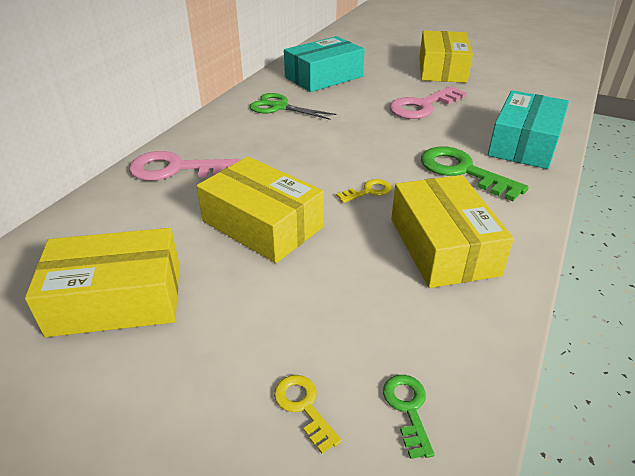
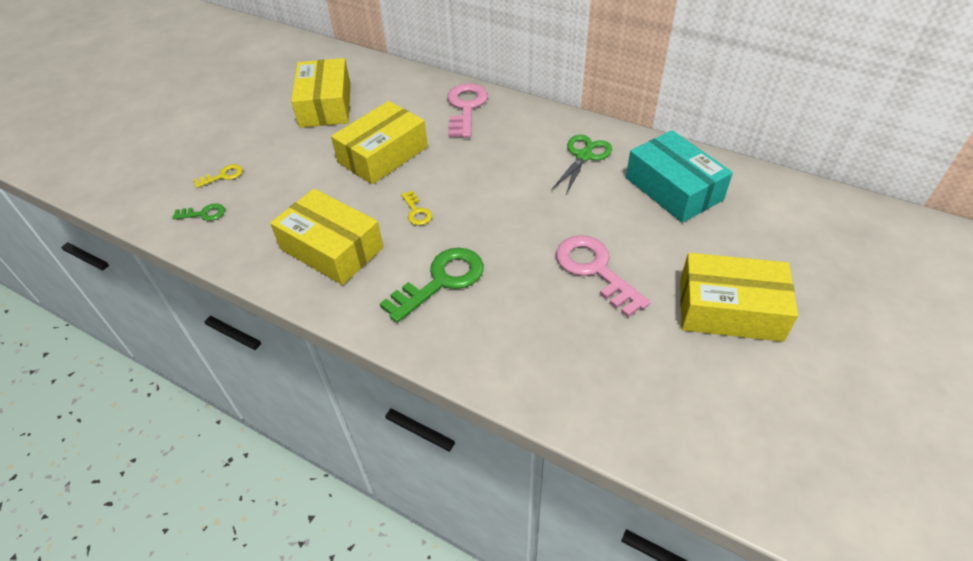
camera: 95 degrees right, 10 degrees up
(442, 246) = (332, 248): yellow box -> yellow box turned 45 degrees clockwise
(524, 144) = (496, 349): turquoise box -> none

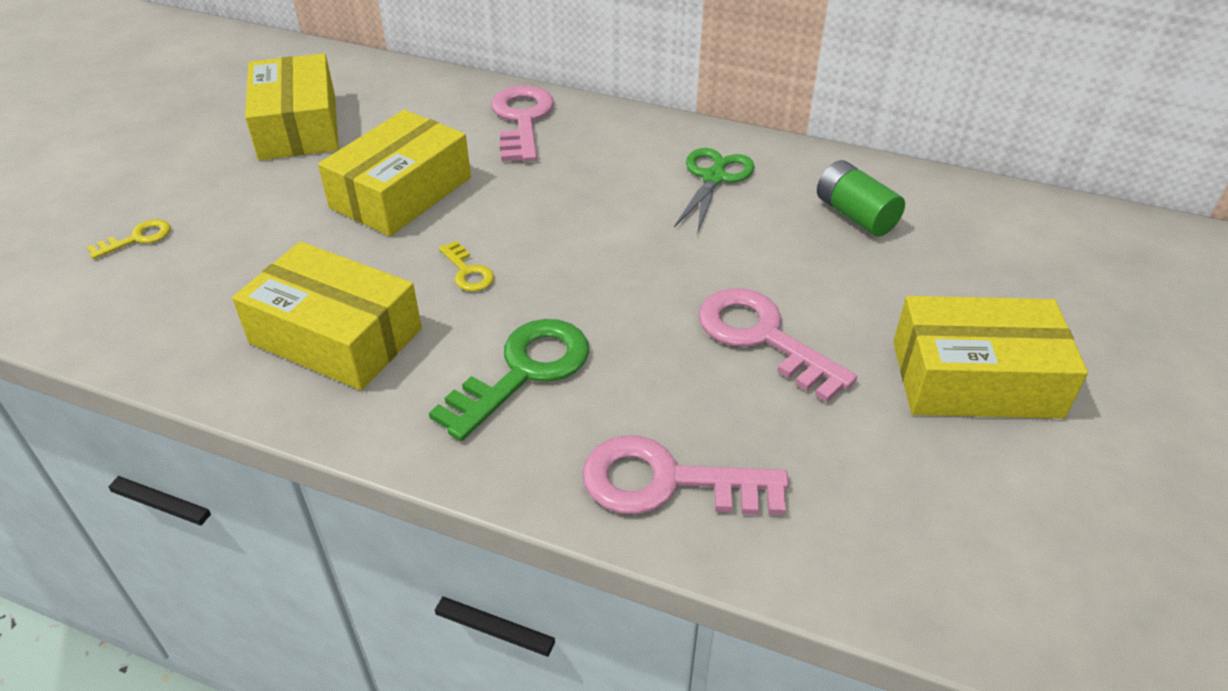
camera: 10 degrees left, 5 degrees down
(203, 214) = (110, 298): green key -> none
(517, 360) = (667, 482): none -> pink key
(673, 189) = (855, 215): turquoise box -> green battery

